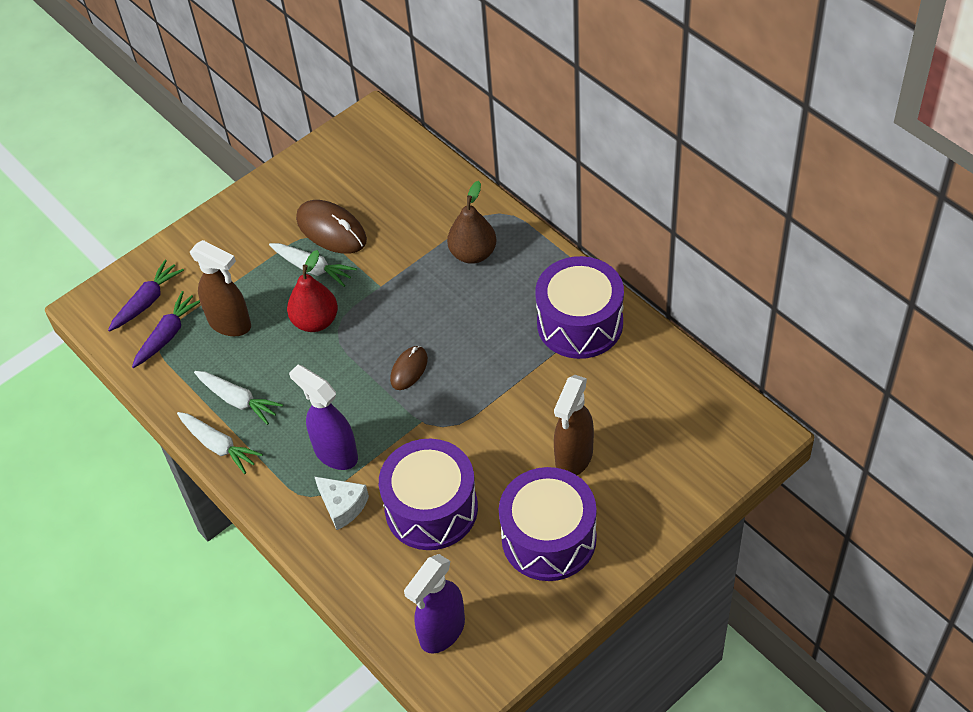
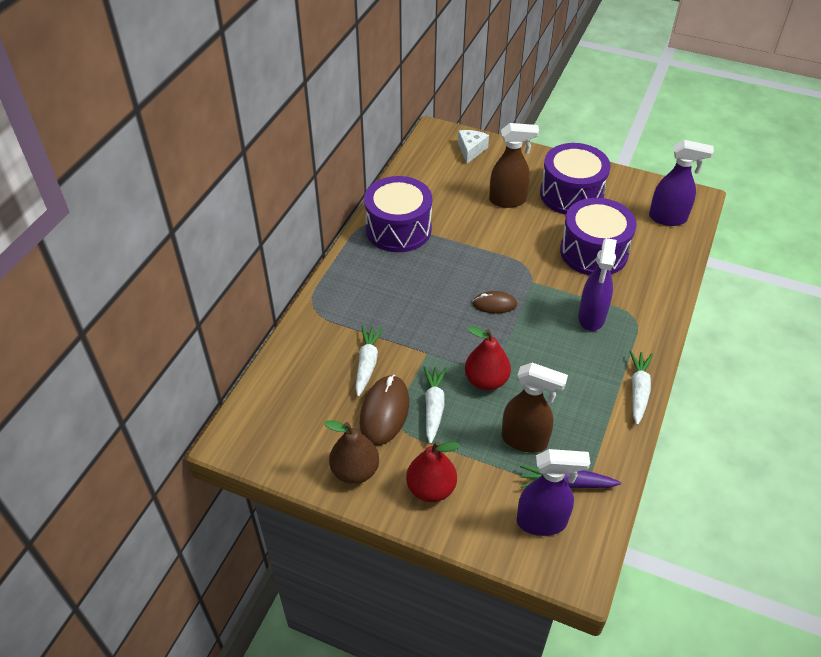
camera: 120 degrees left, 5 degrees down
(147, 301) = (542, 522): purple carrot -> purple spray bottle
(230, 324) = (525, 440): brown spray bottle -> brown spray bottle turned 105 degrees clockwise
(232, 237) = (431, 488): none -> red pear
(238, 400) = (592, 397): white carrot -> white carrot (367, 363)
(342, 506) = (627, 296): white cheese -> white cheese (471, 150)
(473, 253) = (363, 307): brown pear -> brown pear (355, 471)

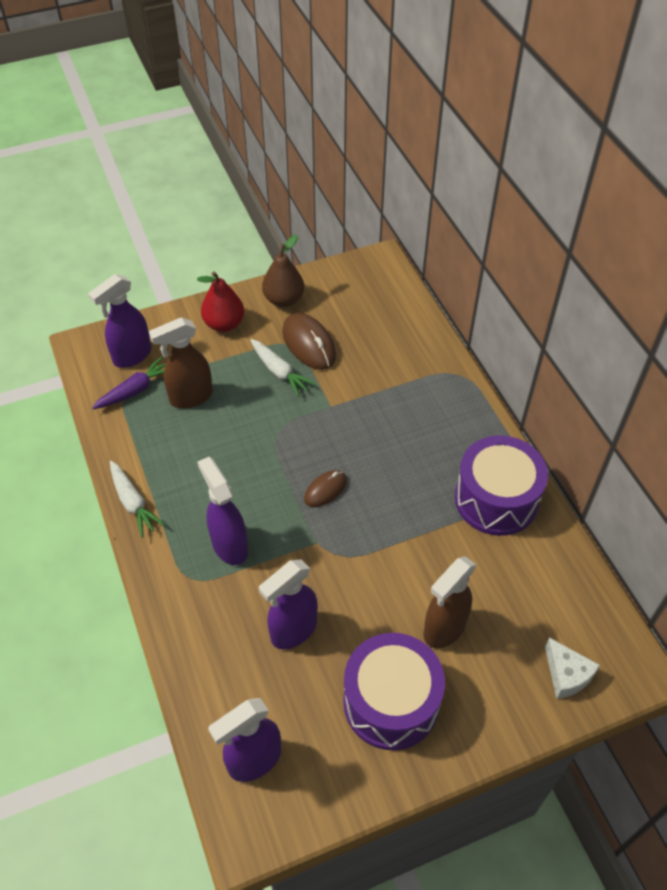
camera: 135 degrees right, 5 degrees up
(367, 363) = (362, 365): white carrot -> none
(486, 380) = (262, 419): red pear -> none
(593, 252) = (293, 630): purple drum -> purple spray bottle

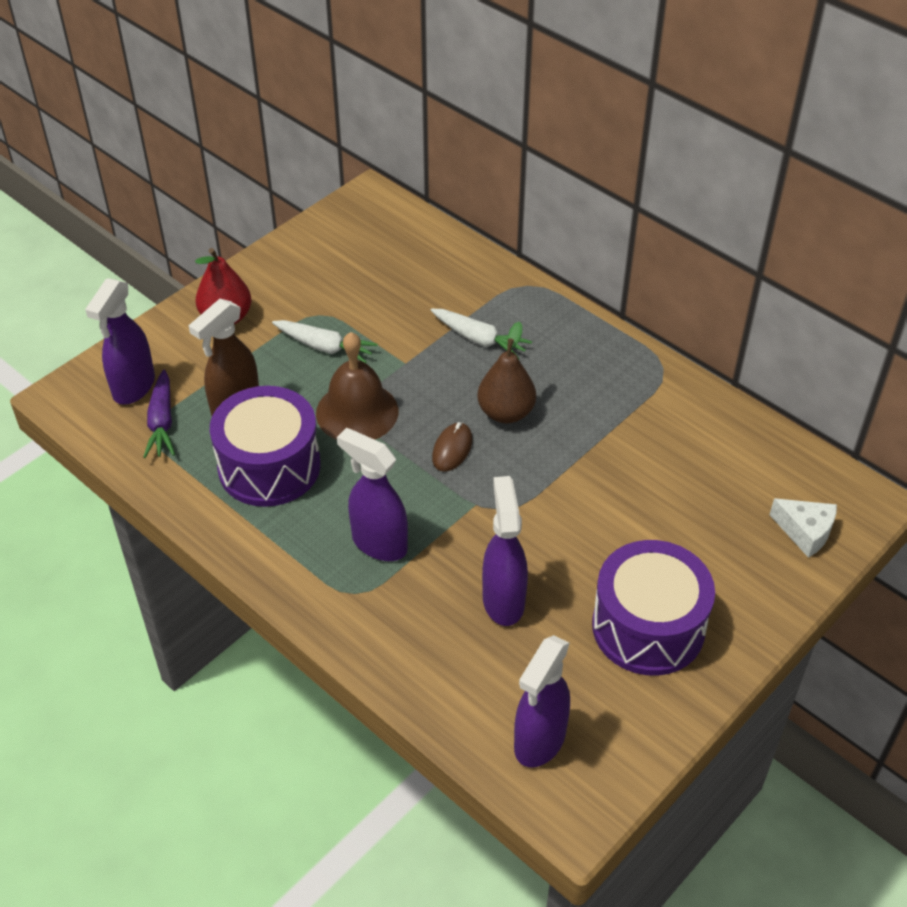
camera: 25 degrees left, 5 degrees down
(133, 503) = (237, 541): white carrot -> white carrot (479, 339)
(135, 390) = (162, 422): purple carrot -> purple carrot turned 150 degrees clockwise
(273, 433) = (357, 412): none -> brown bell
(283, 299) = (281, 270): brown pear -> brown pear (506, 412)
(293, 630) = (503, 600): purple spray bottle -> purple spray bottle turned 150 degrees clockwise
(309, 344) = (340, 307): brown mouse -> none
(444, 629) = (660, 537): brown spray bottle -> none
(496, 499) = (639, 394): purple drum -> purple drum (269, 466)

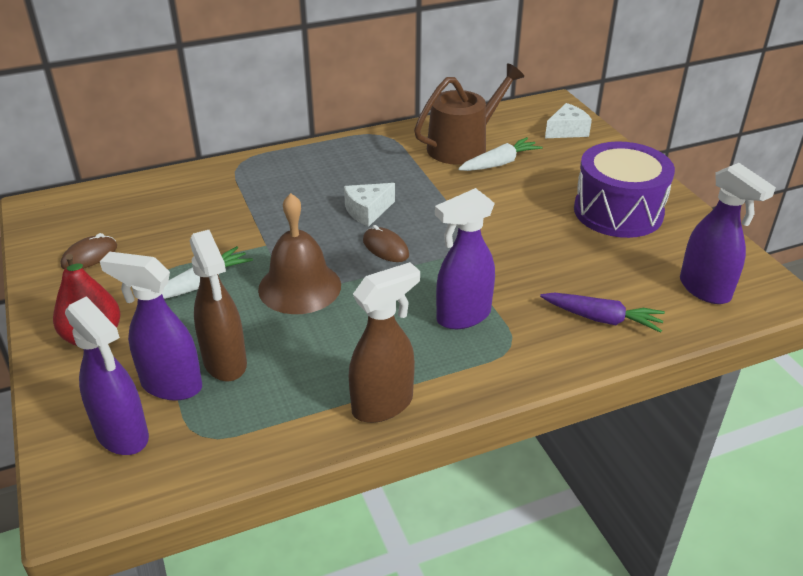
camera: 65 degrees left, 10 degrees down
(162, 422) = (196, 424): purple carrot -> purple carrot (602, 319)
(234, 527) = (383, 404): none -> brown spray bottle
(269, 466) = (322, 360): purple drum -> none
(322, 262) = (89, 256): none -> brown mouse
(479, 339) = (276, 201): white carrot -> white carrot (499, 163)
(503, 600) = (561, 268): purple spray bottle -> purple spray bottle (171, 385)
(506, 412) = (367, 211): brown pear -> white cheese
(691, 444) = (462, 146): none -> brown watering can

